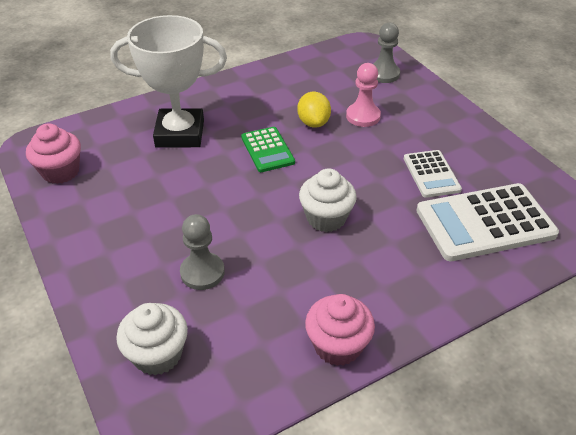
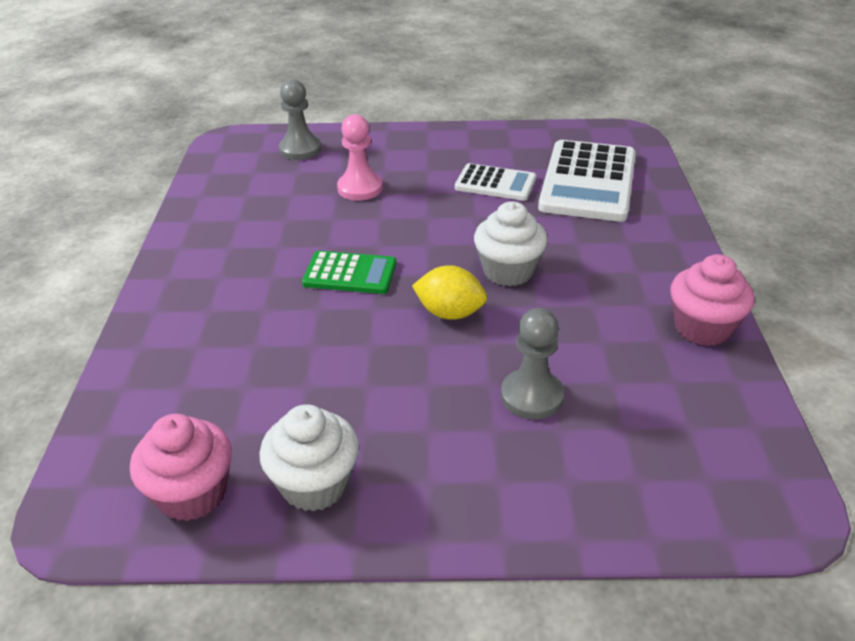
camera: 60 degrees left, 5 degrees down
(157, 354) = (651, 478): white cupcake -> white cupcake (315, 484)
(180, 134) = (236, 337): white trophy -> none
(313, 123) = (335, 224): yellow lemon -> yellow lemon (450, 313)

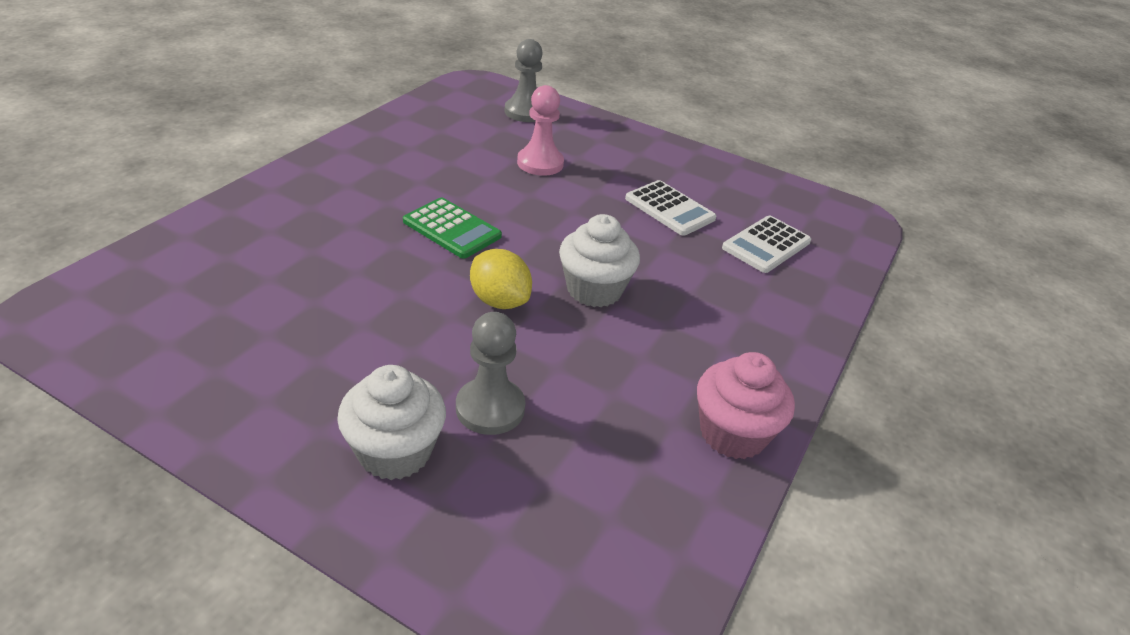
camera: 25 degrees right, 0 degrees up
(192, 493) = (141, 340): pink cupcake -> none
(315, 484) = (232, 382): white cupcake -> white cupcake (395, 452)
(588, 182) = (766, 245): white calculator -> white calculator, size x0.56

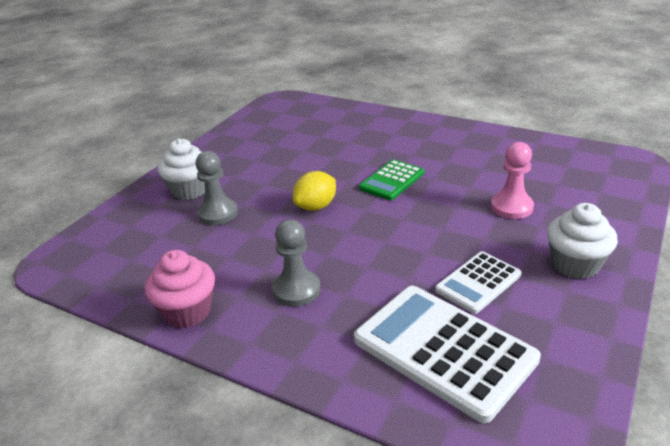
camera: 95 degrees right, 5 degrees down
(525, 112) = (602, 192): grey pawn -> grey pawn (296, 290)
(594, 290) = (338, 244): white cupcake -> white cupcake (575, 264)
(766, 245) = (443, 350): white calculator -> white calculator, size x1.78

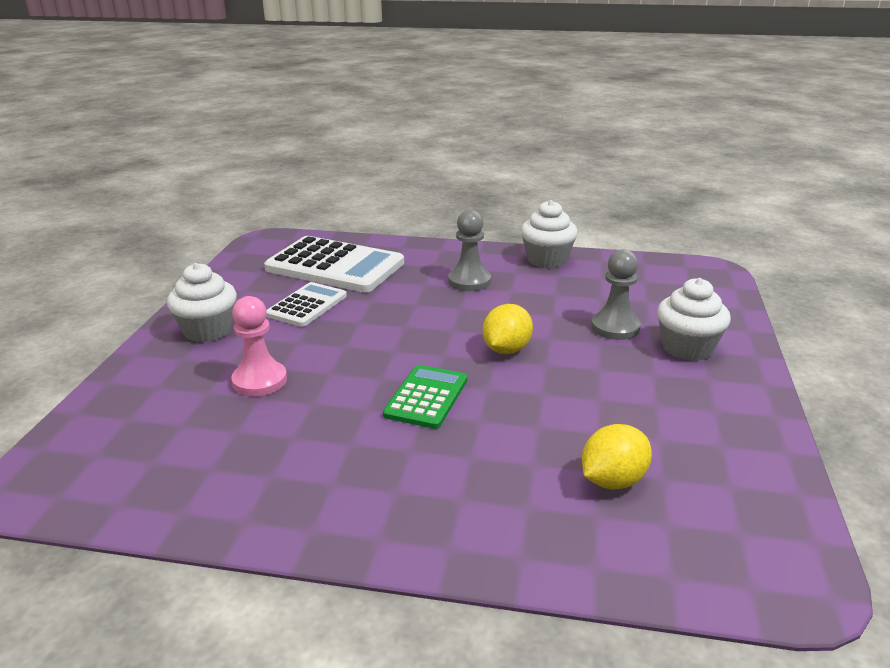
camera: 160 degrees right, 5 degrees down
(187, 311) = (547, 260): pink cupcake -> white cupcake
(316, 132) = (613, 480): none -> yellow lemon

